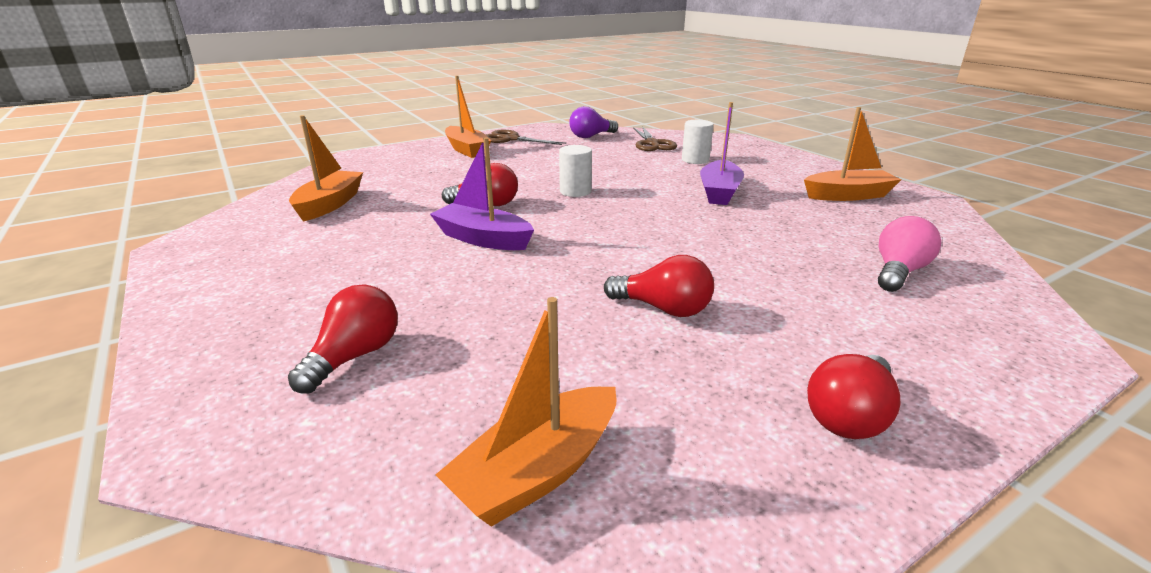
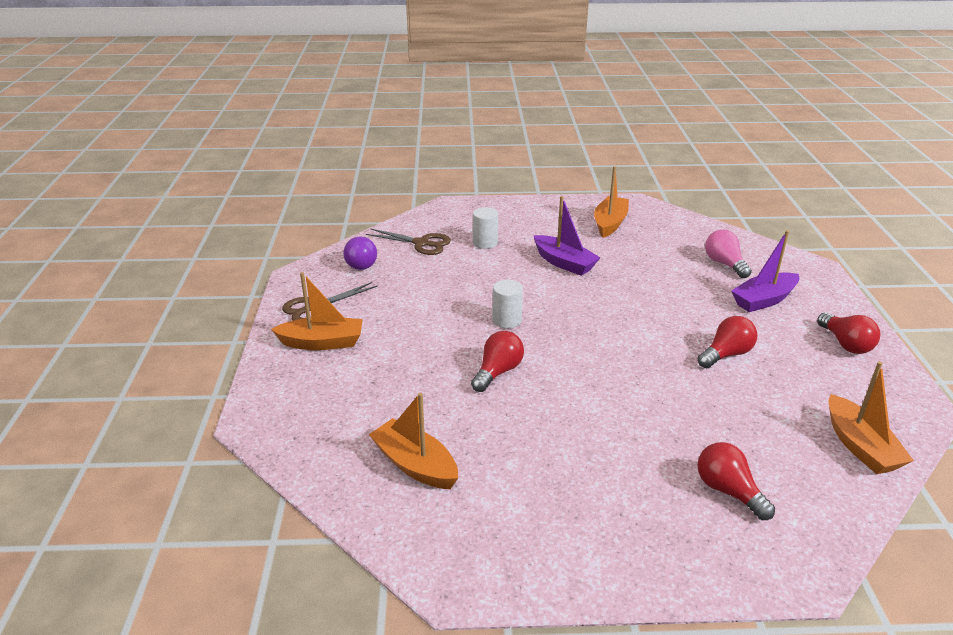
camera: 60 degrees left, 5 degrees up
(483, 239) = (573, 393): purple boat -> purple boat (763, 300)

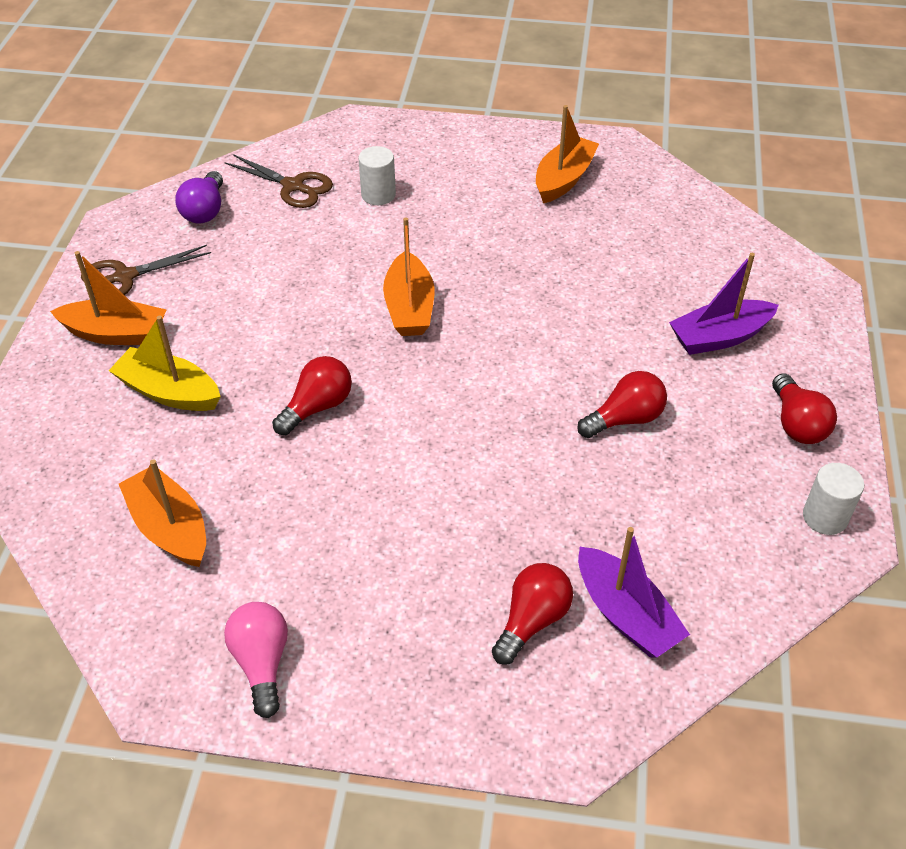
camera: 10 degrees right, 15 degrees up
(378, 375) = (169, 392): none -> yellow boat
(507, 320) = (359, 328): white cylinder -> white cylinder (825, 517)
(564, 263) = (472, 242): purple boat -> purple boat (626, 614)
(724, 264) = (694, 269): pink light bulb -> pink light bulb (262, 663)
(728, 491) = (532, 621): red light bulb -> red light bulb turned 60 degrees clockwise
(860, 446) = (732, 582): orange boat -> orange boat (409, 307)

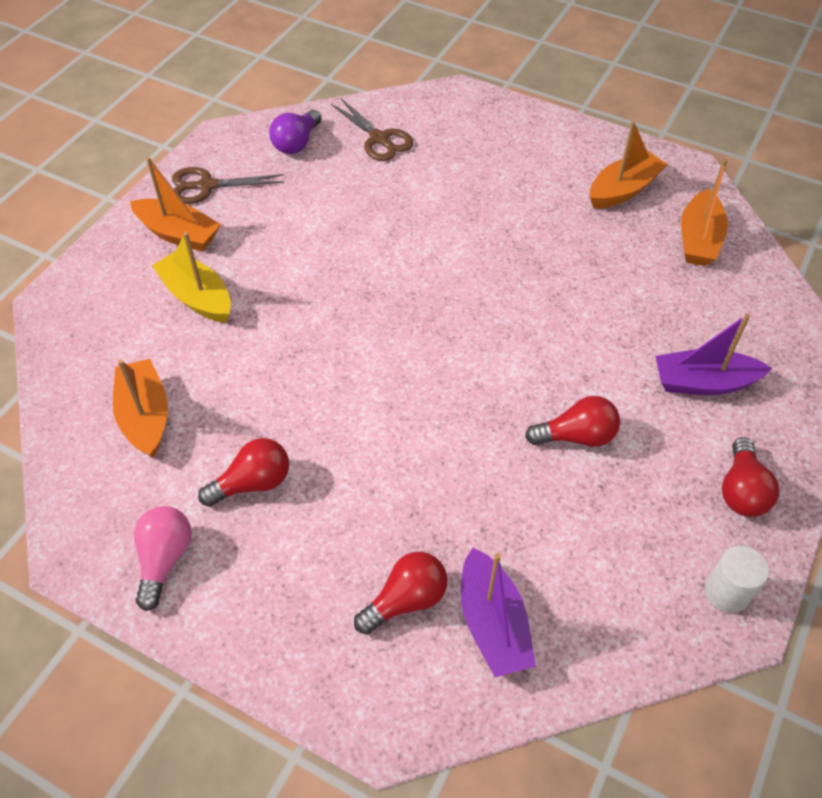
camera: 20 degrees right, 5 degrees up
(317, 407) = (310, 345): red light bulb -> red light bulb (252, 483)
(378, 195) = (448, 164): white cylinder -> none
(409, 307) = (429, 276): orange boat -> orange boat (698, 239)

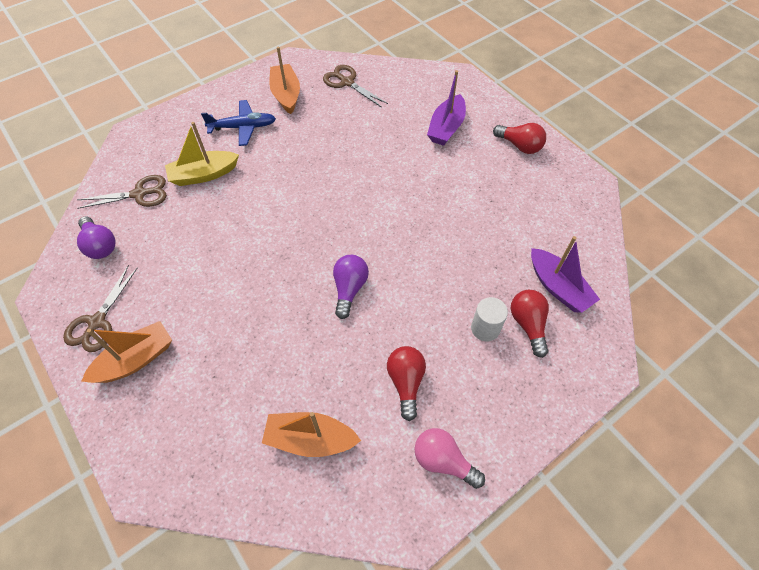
camera: 65 degrees left, 5 degrees up
(197, 297) = (213, 366): yellow boat -> yellow boat (204, 174)
(356, 376) = (349, 289): none -> purple light bulb
(492, 623) = (558, 287): purple boat -> purple boat turned 45 degrees clockwise
(536, 175) = (243, 127): none -> blue plane
(576, 436) = (454, 197): red light bulb -> none
(698, 239) = (347, 82): orange boat -> brown scissors
(727, 592) = (575, 179): white cylinder -> white cylinder (485, 328)

